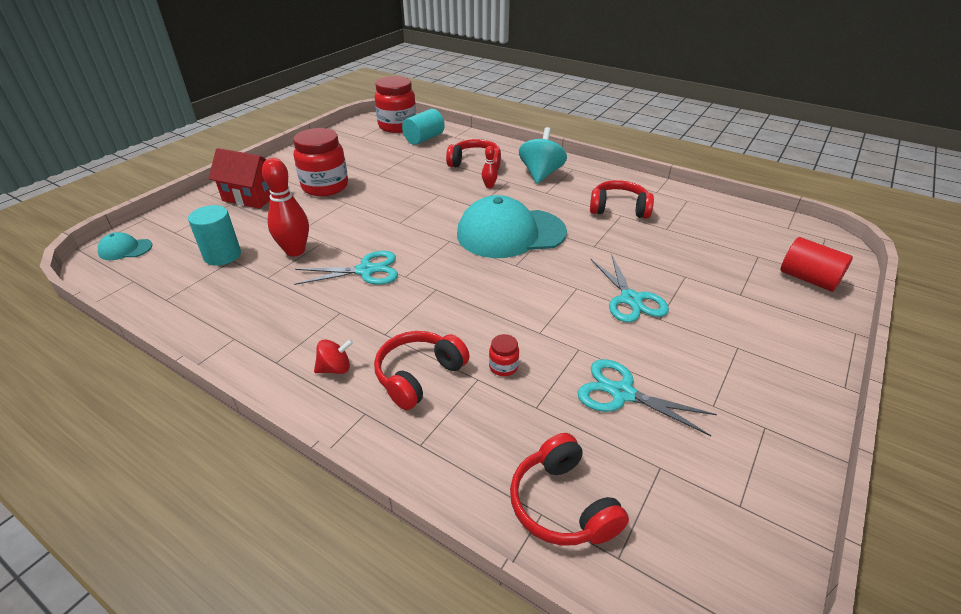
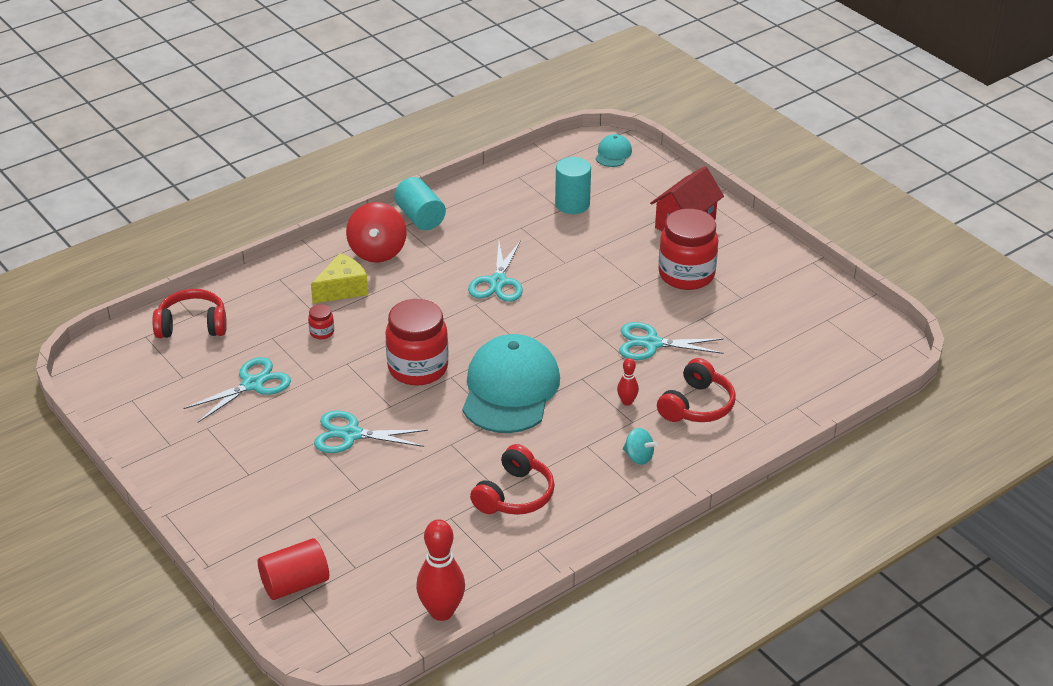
camera: 110 degrees right, 0 degrees up
(295, 251) = (556, 245): red bowling pin -> red bowling pin (441, 612)
(335, 368) = (377, 252): red spinning top -> red spinning top, size x1.86
(397, 126) = (855, 358): red jar -> red jar (418, 368)
(418, 187) = (651, 344): none -> turquoise scissors
(419, 375) = (342, 289): red headphones -> yellow cheese
(424, 139) = (799, 375): turquoise cylinder -> turquoise cylinder (420, 217)
(541, 174) = (638, 457): turquoise spinning top -> turquoise spinning top, size x0.54

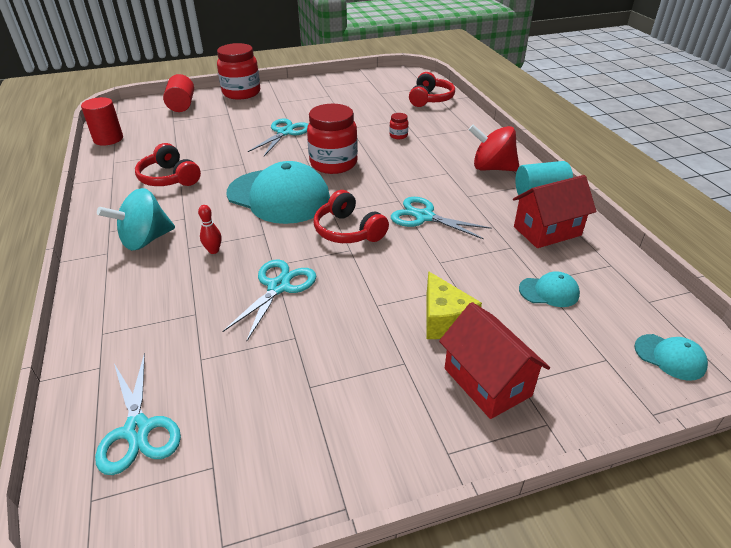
camera: 110 degrees right, 0 degrees up
(252, 384) = (358, 110): turquoise scissors -> turquoise scissors (138, 430)
(342, 289) = (447, 148): yellow cheese -> yellow cheese (444, 319)
(441, 612) = (108, 139): red bowling pin -> red cylinder
(484, 210) = (547, 231): none -> red house
(572, 204) = (549, 292): turquoise cylinder -> turquoise cap
(638, 457) = (145, 240): turquoise spinning top -> turquoise spinning top, size x1.86
(686, 275) = (378, 349): red jar -> red jar (241, 93)
(697, 405) = (170, 291): red headphones -> red headphones (348, 231)

